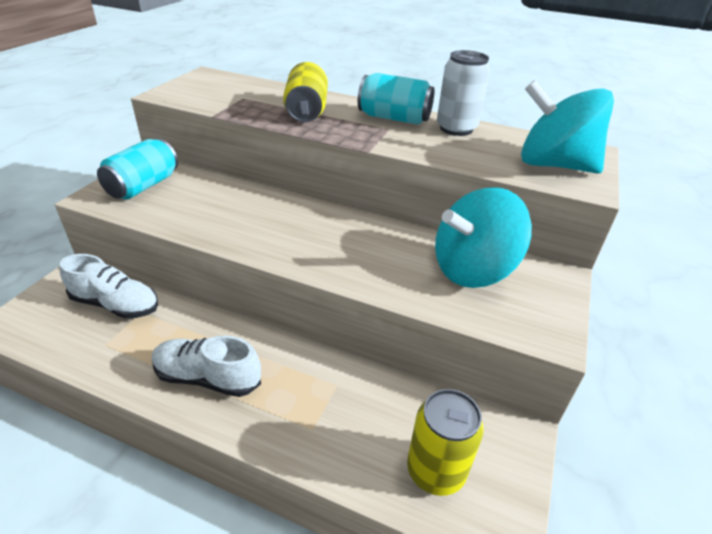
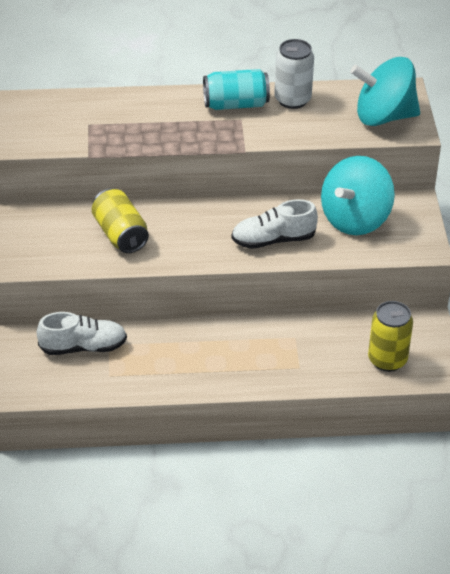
camera: 25 degrees left, 5 degrees up
(143, 186) = (44, 239): turquoise can -> none
(208, 378) = (205, 366): white shoe -> white shoe (273, 240)
(306, 111) = (158, 122): yellow can -> yellow can (120, 234)

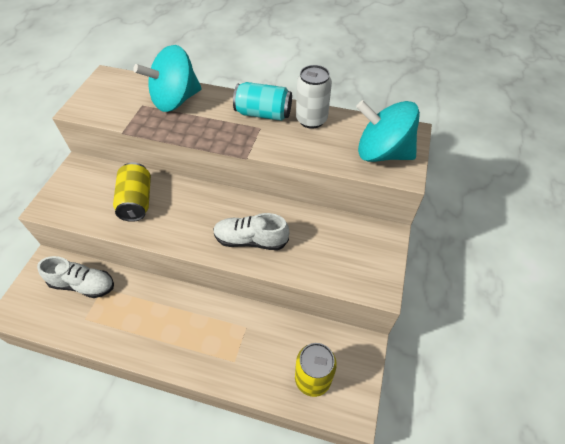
camera: 20 degrees right, 10 degrees up
(355, 219) = (329, 238): turquoise spinning top -> turquoise spinning top (175, 100)

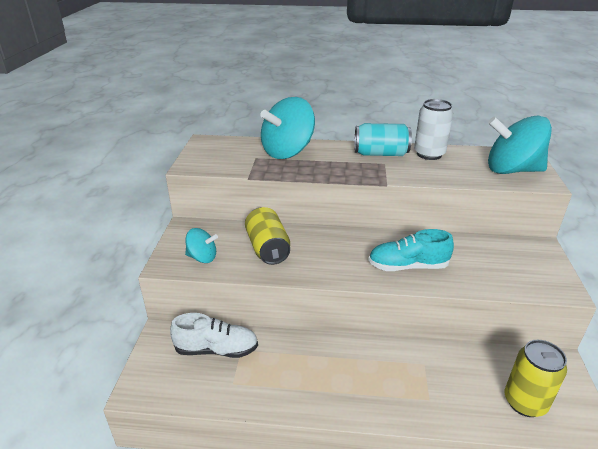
camera: 10 degrees left, 20 degrees down
(77, 203) = (202, 257): none -> turquoise spinning top
(251, 240) = (408, 266): white shoe -> turquoise shoe

